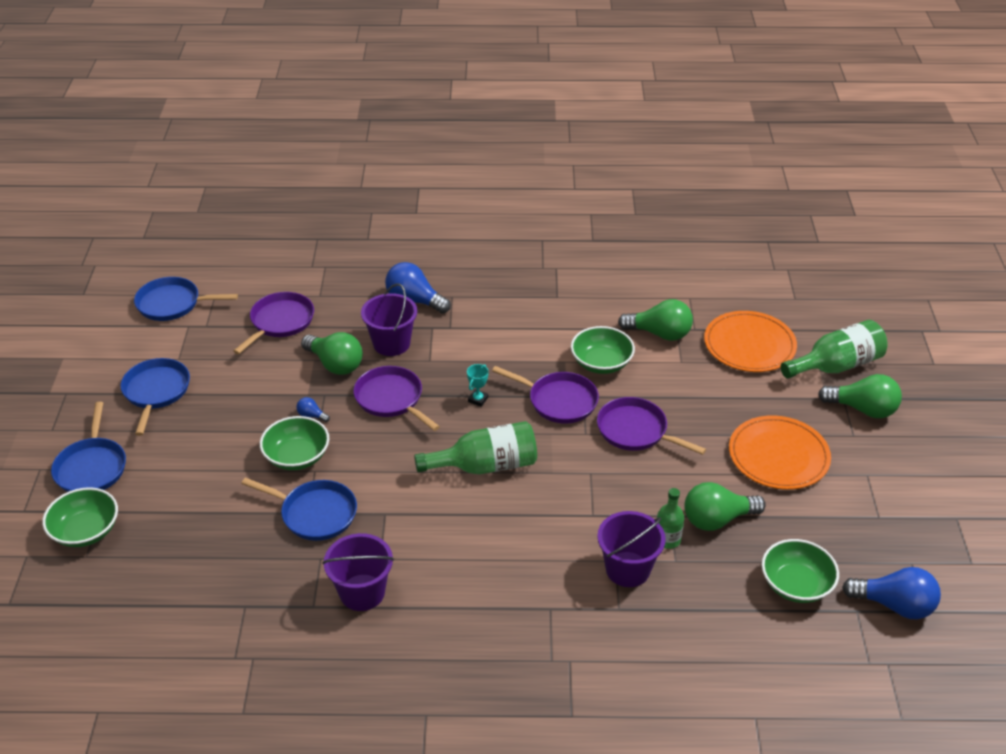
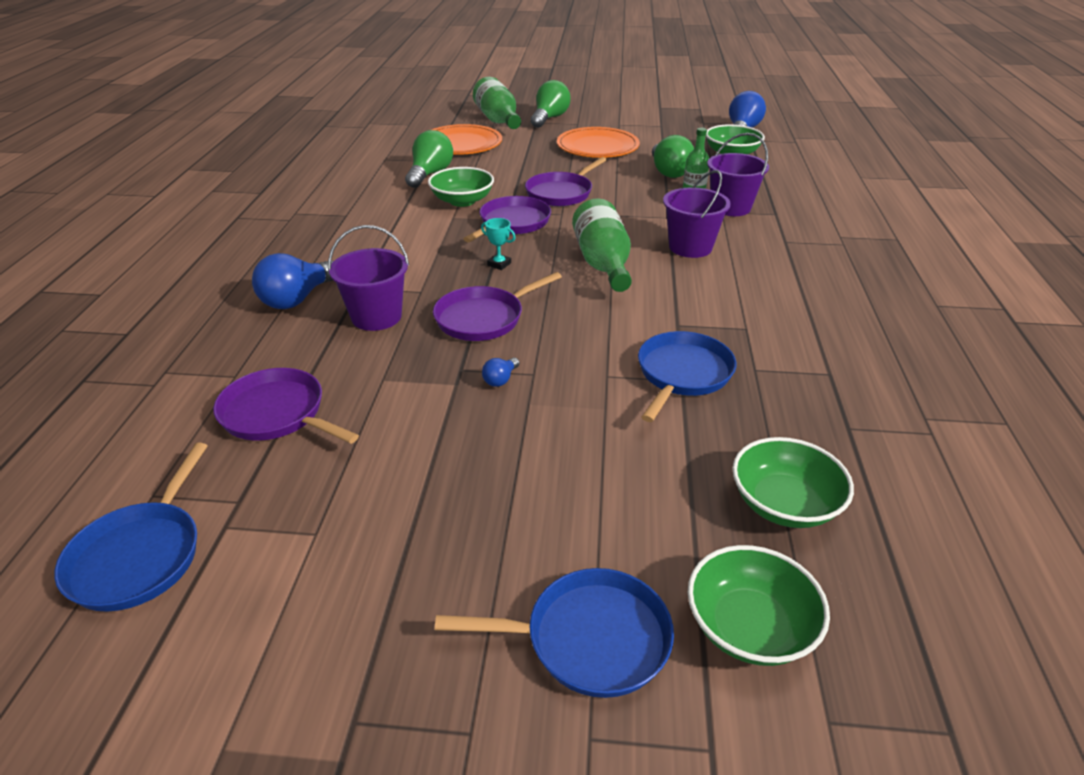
camera: 85 degrees left, 5 degrees down
(156, 392) = (398, 558): blue pan -> none
(297, 456) = (579, 391): green bowl -> green bowl (784, 504)
(335, 364) = (400, 361): green light bulb -> none
(362, 592) = (798, 340): purple bucket -> purple bucket (690, 247)

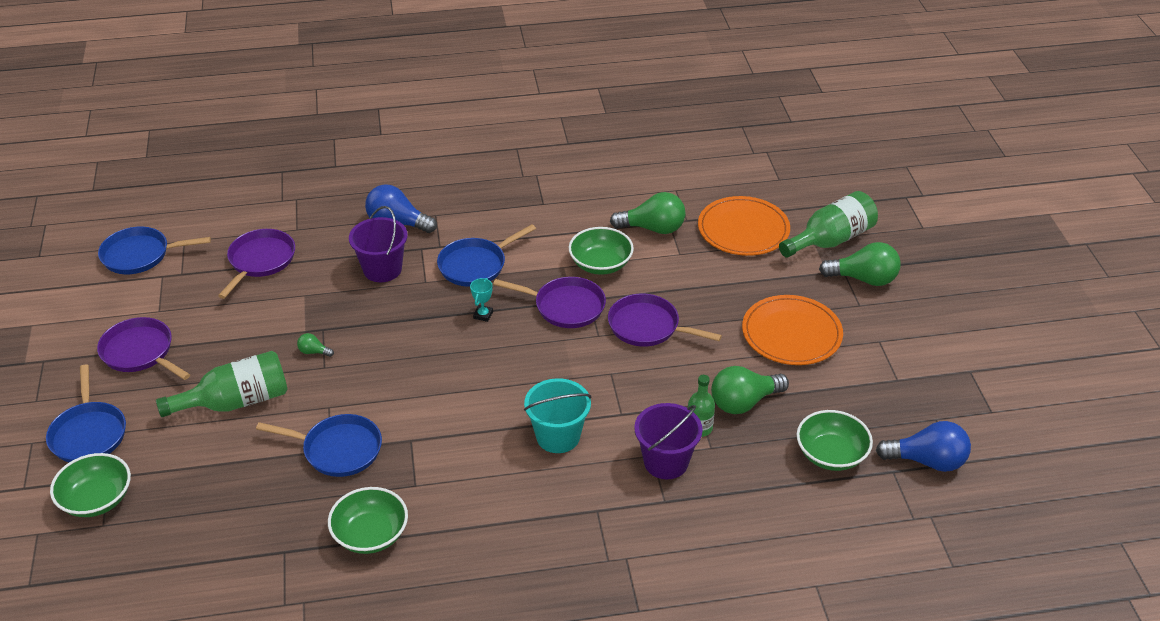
camera: 75 degrees right, 5 degrees up
(415, 260) = (475, 265): none -> blue pan
(483, 318) = (394, 325): purple pan -> purple pan (140, 352)
(500, 379) = (314, 352): blue light bulb -> green light bulb
(603, 264) = (504, 379): green bottle -> green bottle (236, 401)
(690, 247) = (558, 436): purple bucket -> turquoise bucket
(784, 504) = (197, 514): green bowl -> green bowl (370, 534)

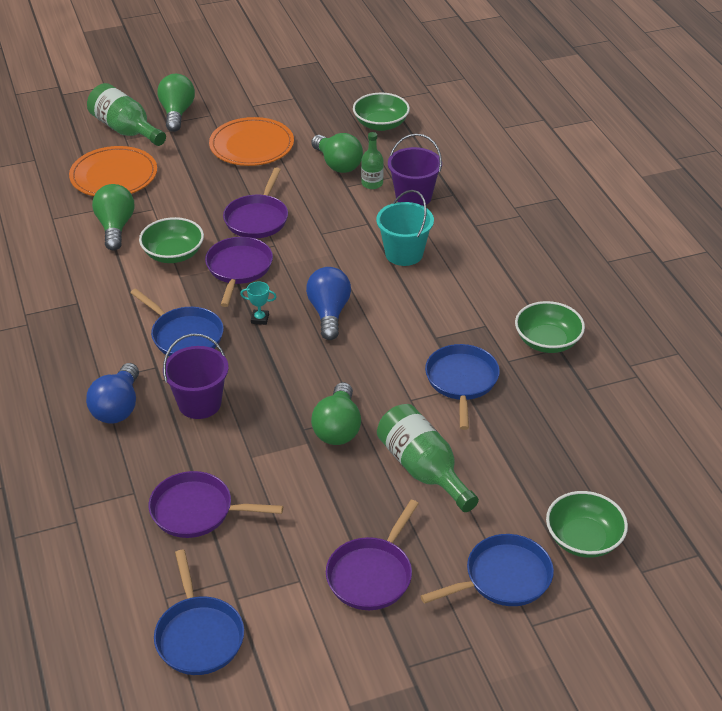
camera: 100 degrees left, 0 degrees up
(314, 352) = (338, 428): green light bulb -> green light bulb, size x2.20
(927, 461) = (374, 86): blue light bulb -> blue light bulb (329, 313)

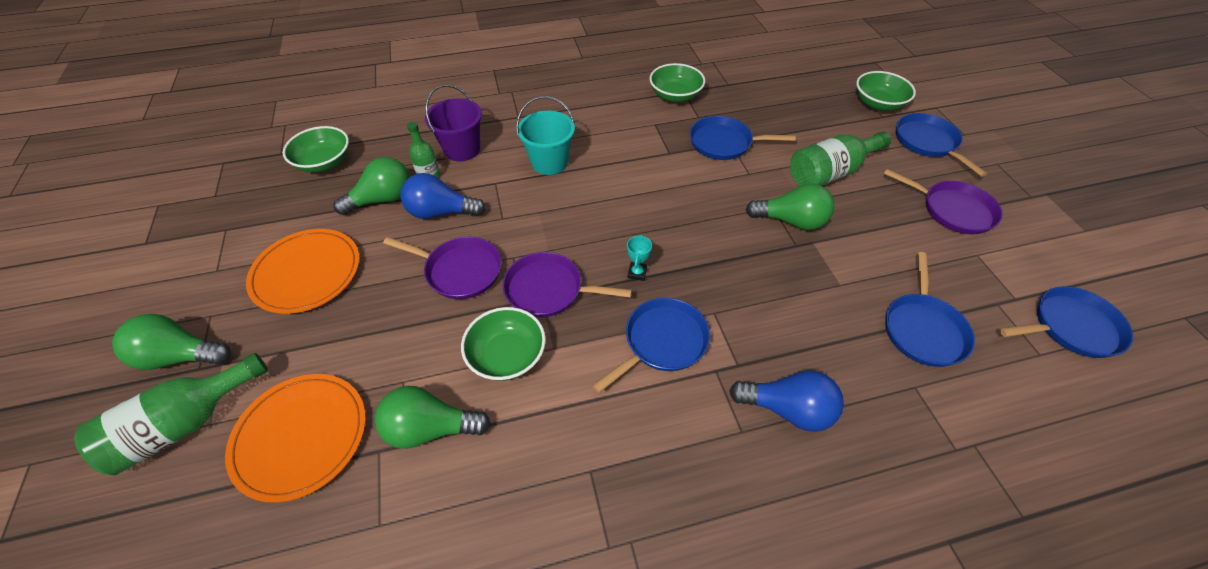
camera: 85 degrees left, 10 degrees up
(197, 510) = (922, 329): purple pan -> blue pan
(199, 403) = (771, 327): purple bucket -> none
(329, 313) = (631, 219): blue light bulb -> blue light bulb (441, 212)

